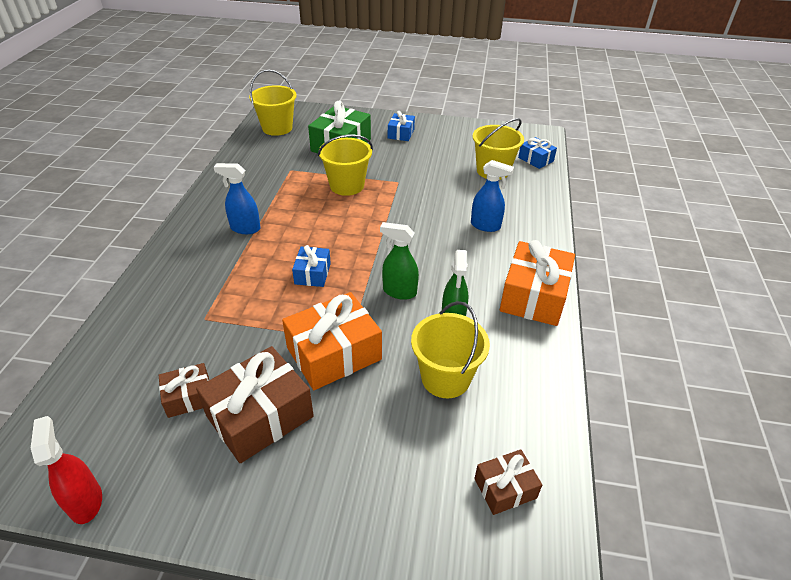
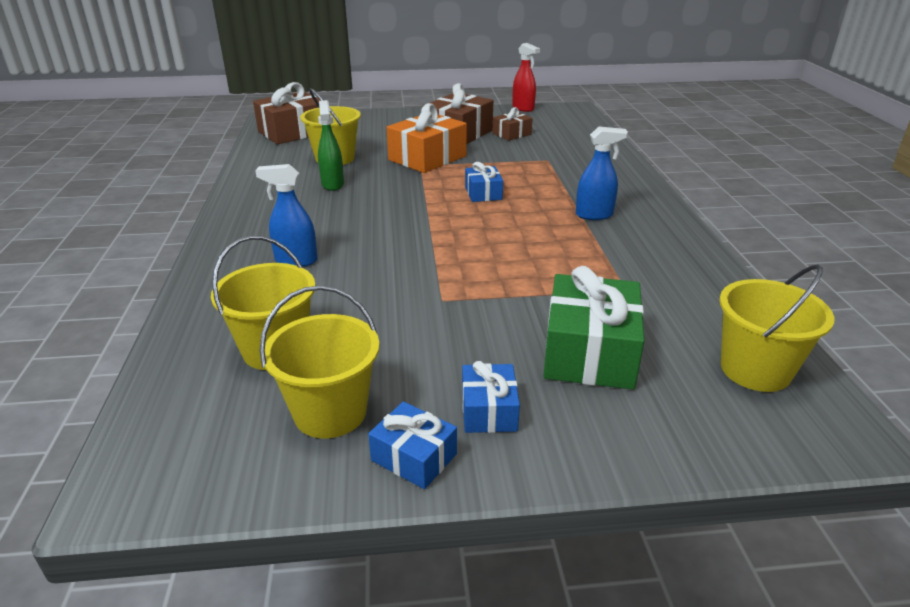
camera: 165 degrees right, 10 degrees down
(347, 185) = (517, 280): yellow bucket -> yellow bucket (330, 412)
(399, 292) = (389, 193): green spray bottle -> none
(505, 488) = (293, 132): brown gift -> brown gift, size x1.85
(533, 296) = (248, 207): orange gift -> none
(535, 159) = (175, 396): blue gift -> blue gift (414, 457)

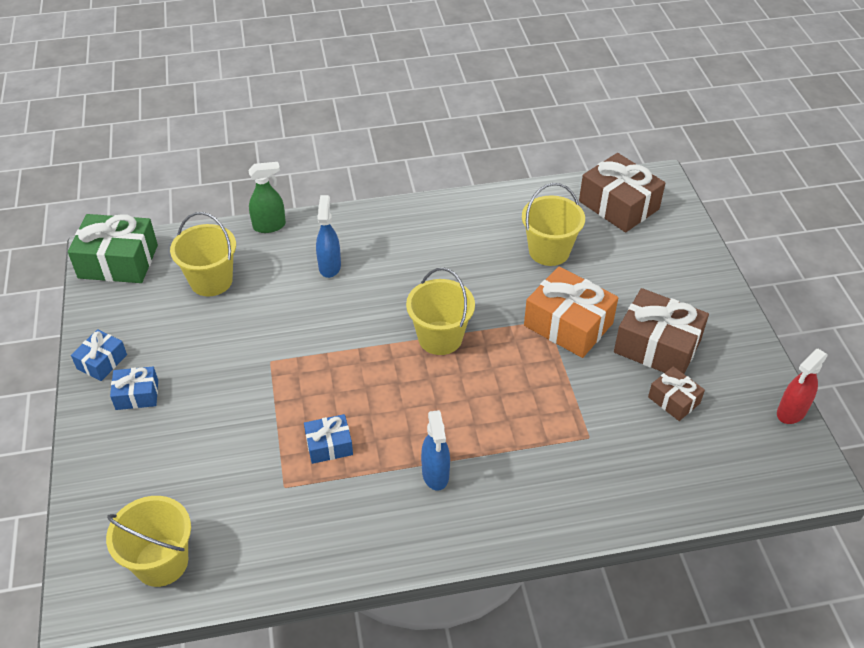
camera: 85 degrees right, 15 degrees up
(330, 412) = (146, 319): yellow bucket -> yellow bucket (440, 338)
(332, 184) = (482, 261): green spray bottle -> green spray bottle (269, 226)
(483, 193) = (478, 378): blue gift -> blue gift (329, 445)
(589, 352) = (194, 453): green gift -> green gift (118, 261)

